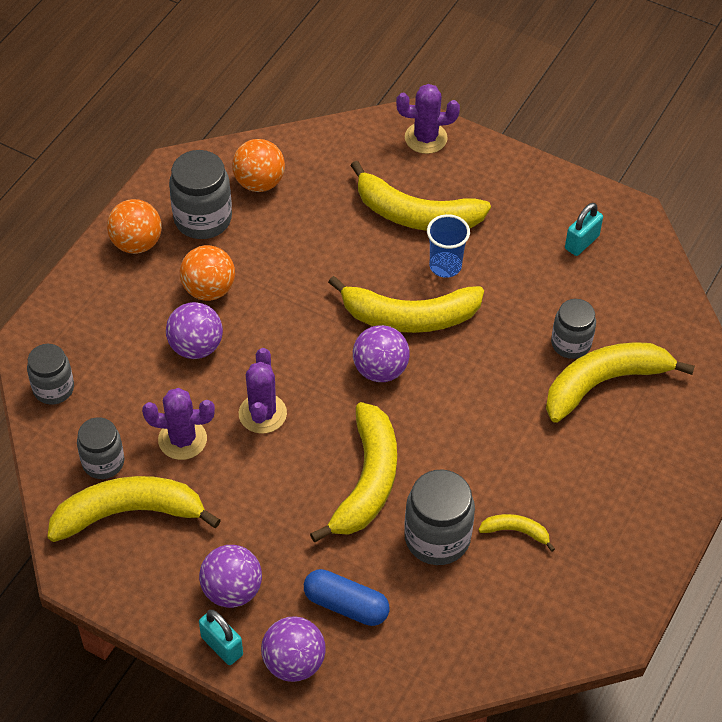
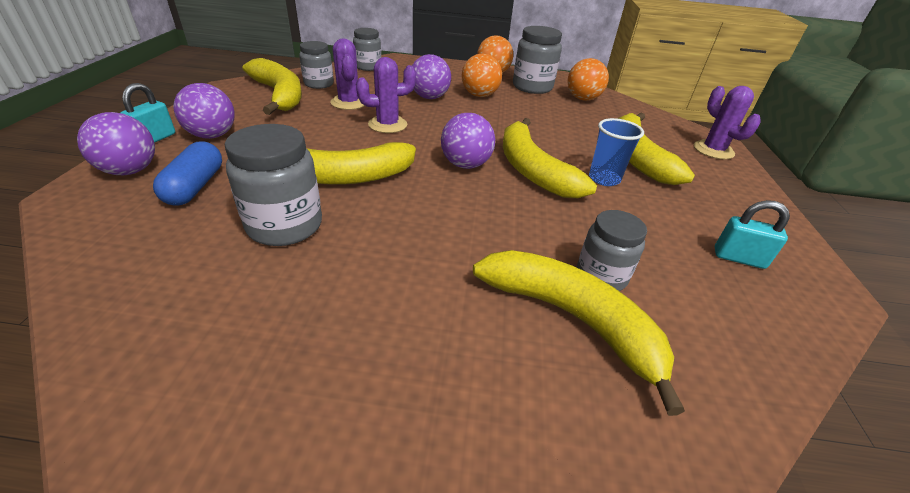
camera: 65 degrees right, 15 degrees down
(516, 531) = (307, 282): yellow banana -> none

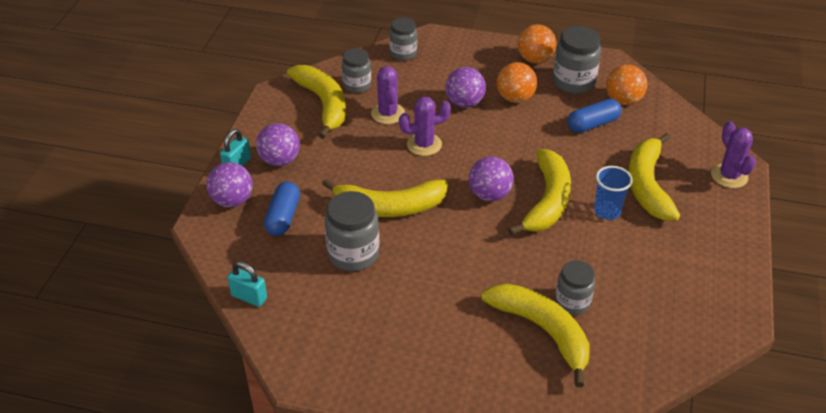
camera: 10 degrees right, 5 degrees up
(533, 170) = (547, 201): yellow banana -> yellow banana turned 150 degrees counterclockwise
(560, 113) = (593, 124): none -> blue capsule
(739, 258) = (685, 291): turquoise padlock -> turquoise padlock (249, 297)

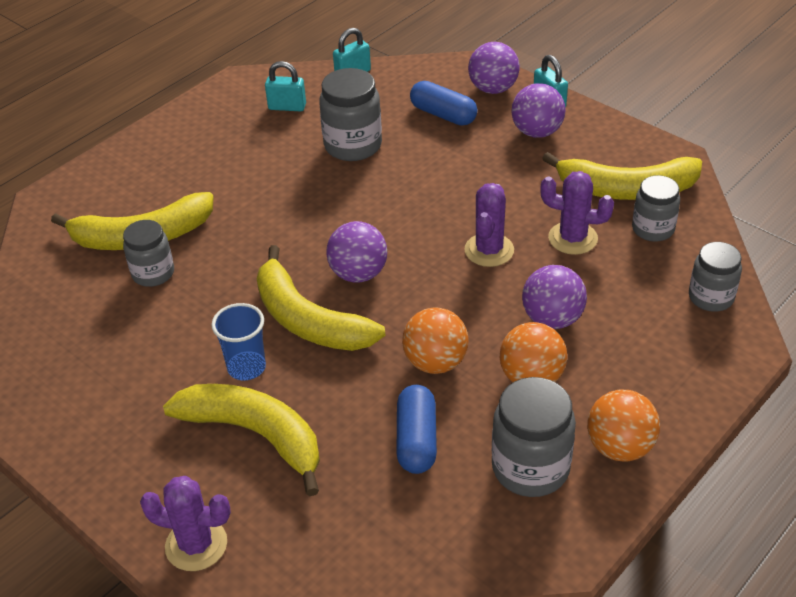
camera: 120 degrees right, 0 degrees up
(323, 320) = (287, 107): none -> turquoise padlock
(389, 207) = (401, 189): yellow banana -> none
(623, 100) = (446, 510): orange ball -> orange ball (435, 362)

